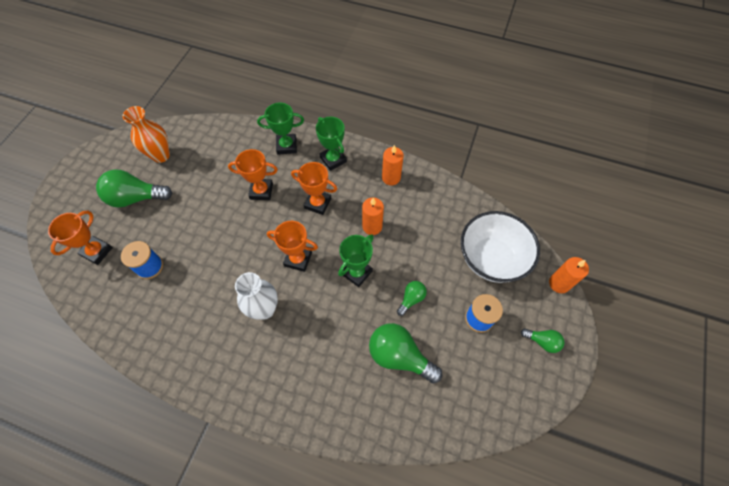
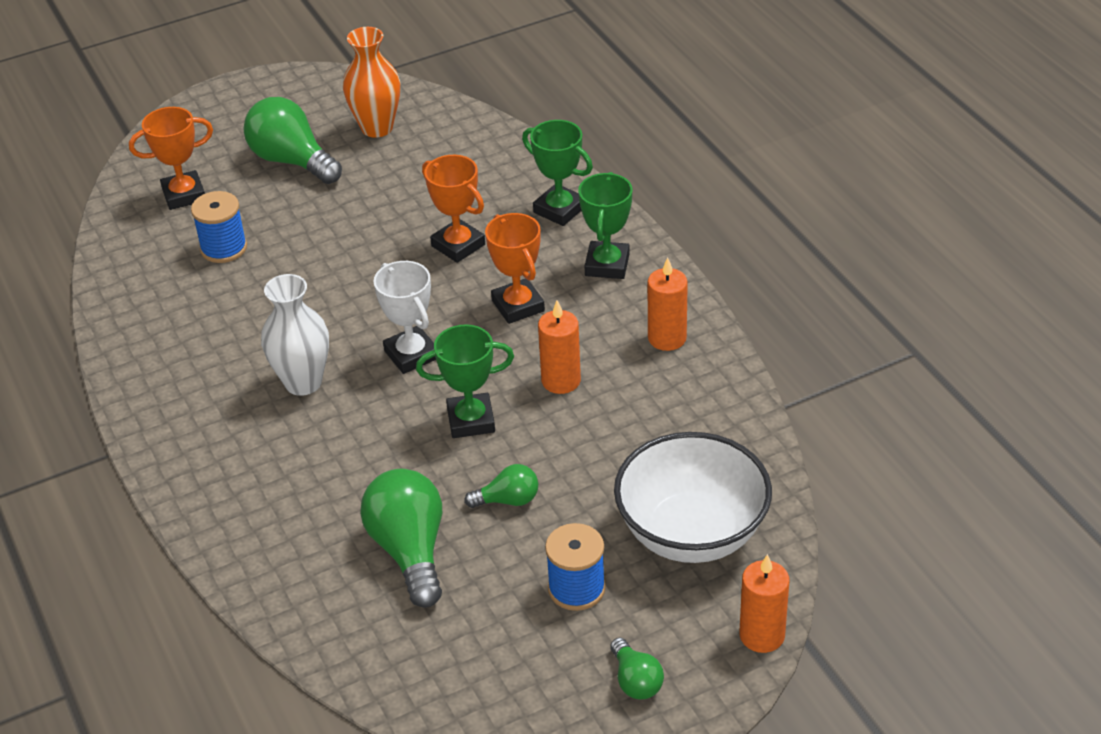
camera: 45 degrees right, 20 degrees down
(298, 259) = (411, 354): orange trophy -> white trophy

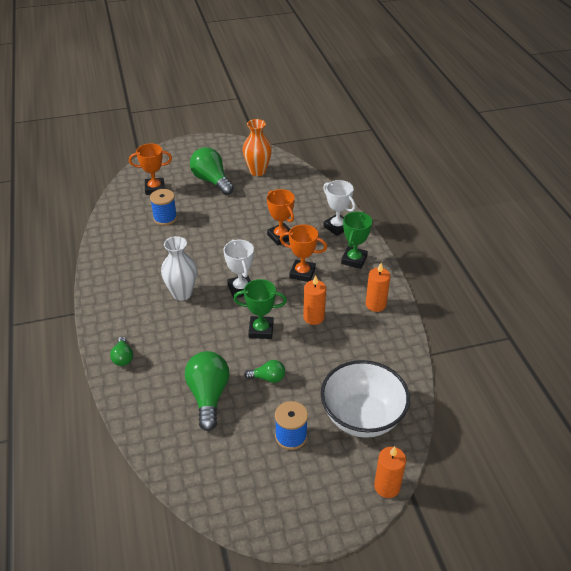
camera: 10 degrees right, 0 degrees up
(518, 306) = (302, 273): orange trophy -> orange trophy turned 60 degrees counterclockwise
(559, 210) = (337, 227): green trophy -> white trophy
(635, 681) = (309, 499): green light bulb -> green light bulb (123, 357)

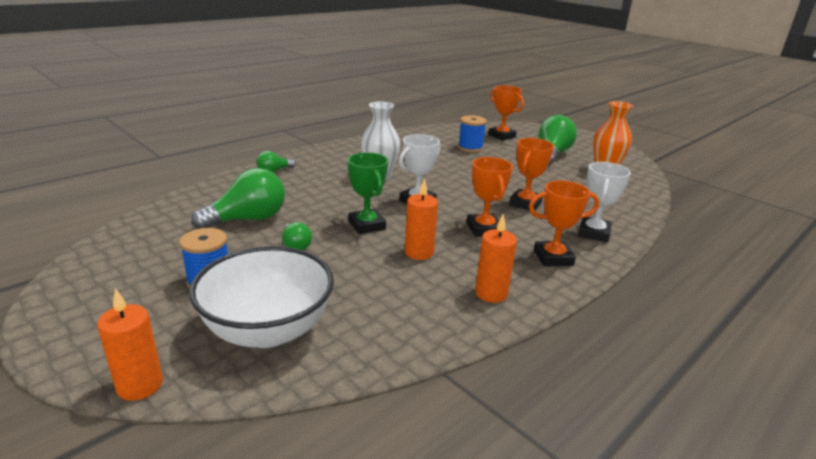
camera: 60 degrees right, 15 degrees down
(354, 260) = (553, 258): green trophy -> orange trophy

